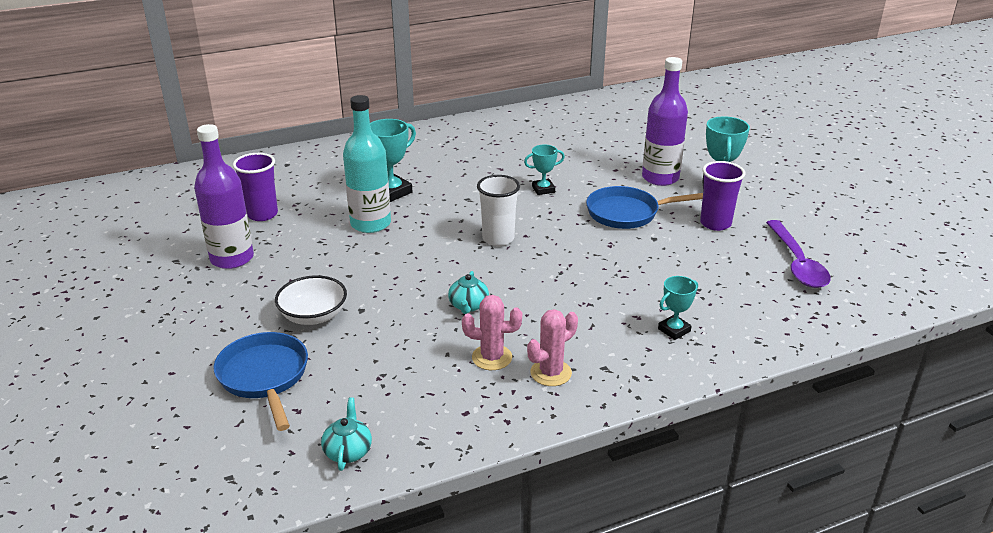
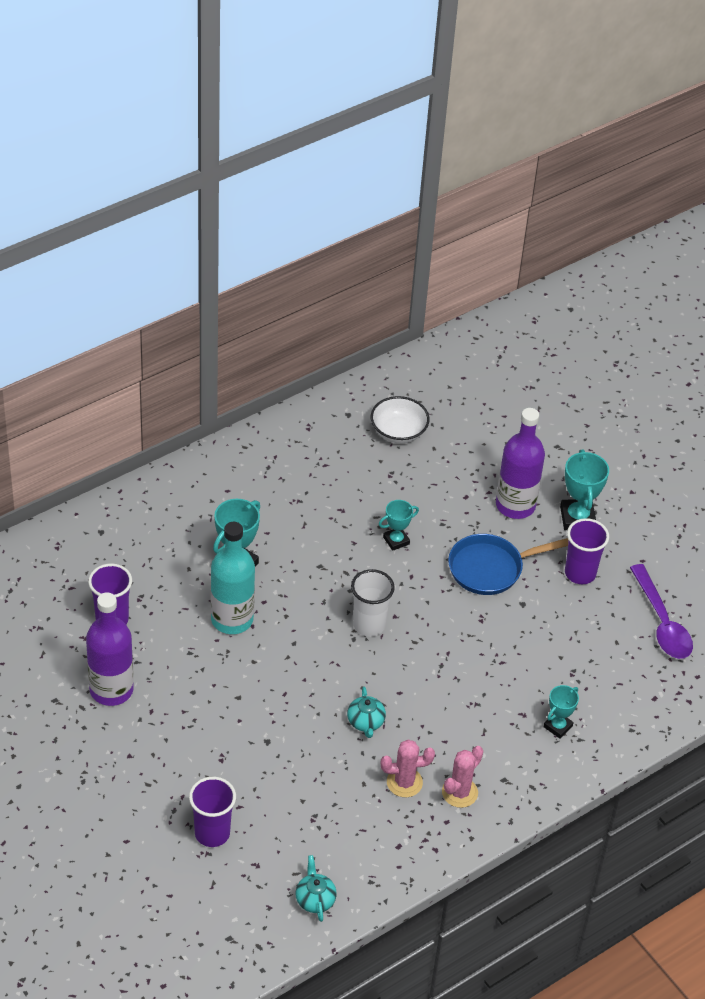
camera: 15 degrees left, 15 degrees up
(264, 377) = (212, 833): blue pan -> purple cup
(313, 316) = (225, 755): white bowl -> white bowl (398, 431)

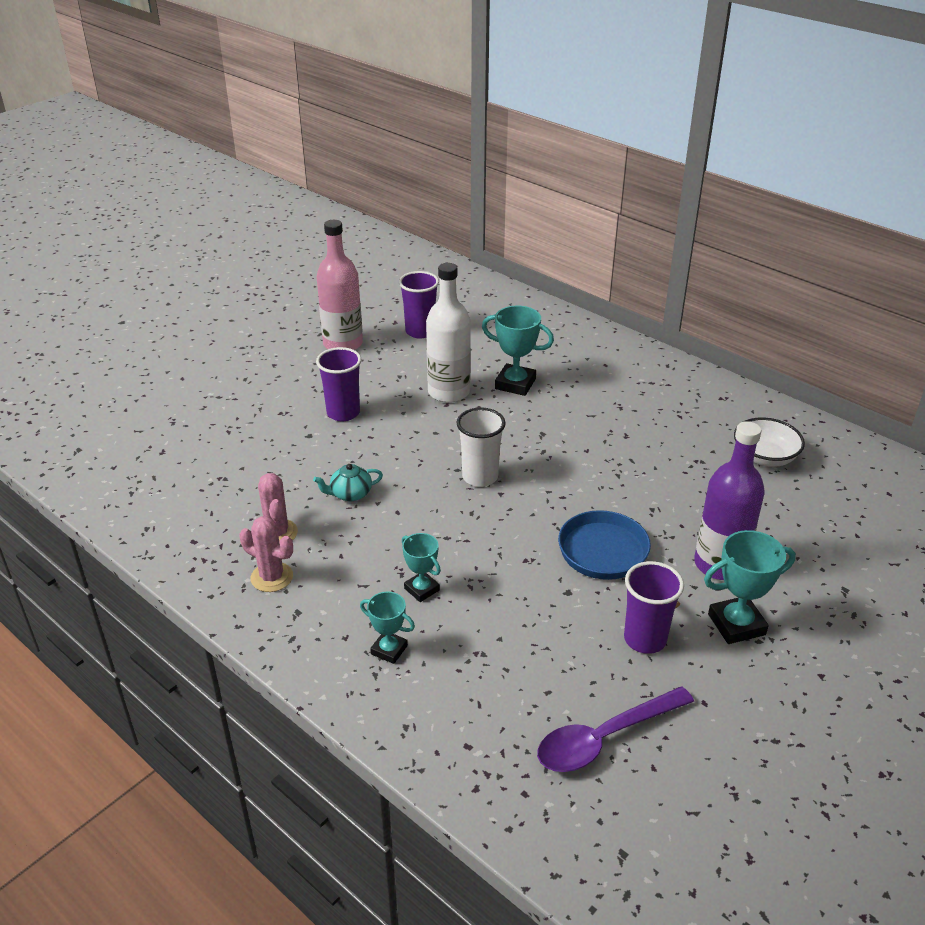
camera: 80 degrees right, 10 degrees down
(111, 689) = (343, 344): purple bottle -> pink bottle
(212, 833) = (195, 421): purple cup -> purple cup (343, 413)
(232, 619) = (449, 392): turquoise bottle -> white bottle
(315, 899) = (123, 494): turquoise teapot -> none
(396, 540) = (606, 478): turquoise trophy -> turquoise trophy (422, 589)

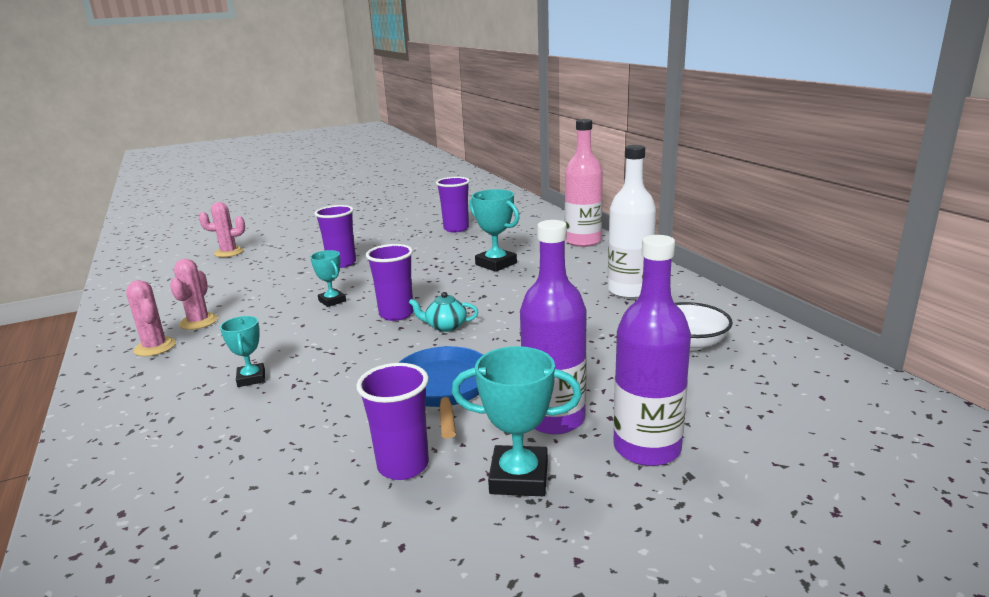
camera: 25 degrees right, 15 degrees down
(178, 419) = (229, 252): none -> pink cactus
(343, 344) = (391, 229): pink bottle -> pink bottle (583, 241)
(350, 494) = (282, 308): turquoise teapot -> turquoise teapot (445, 326)
(389, 650) = (166, 415): turquoise trophy -> turquoise trophy (332, 301)
(449, 392) = (436, 262): white bottle -> white bottle (629, 291)
(480, 477) = (396, 314): white cup -> purple cup
(604, 738) = (252, 548): purple spoon -> none
(803, 573) = (647, 448): none -> purple bottle

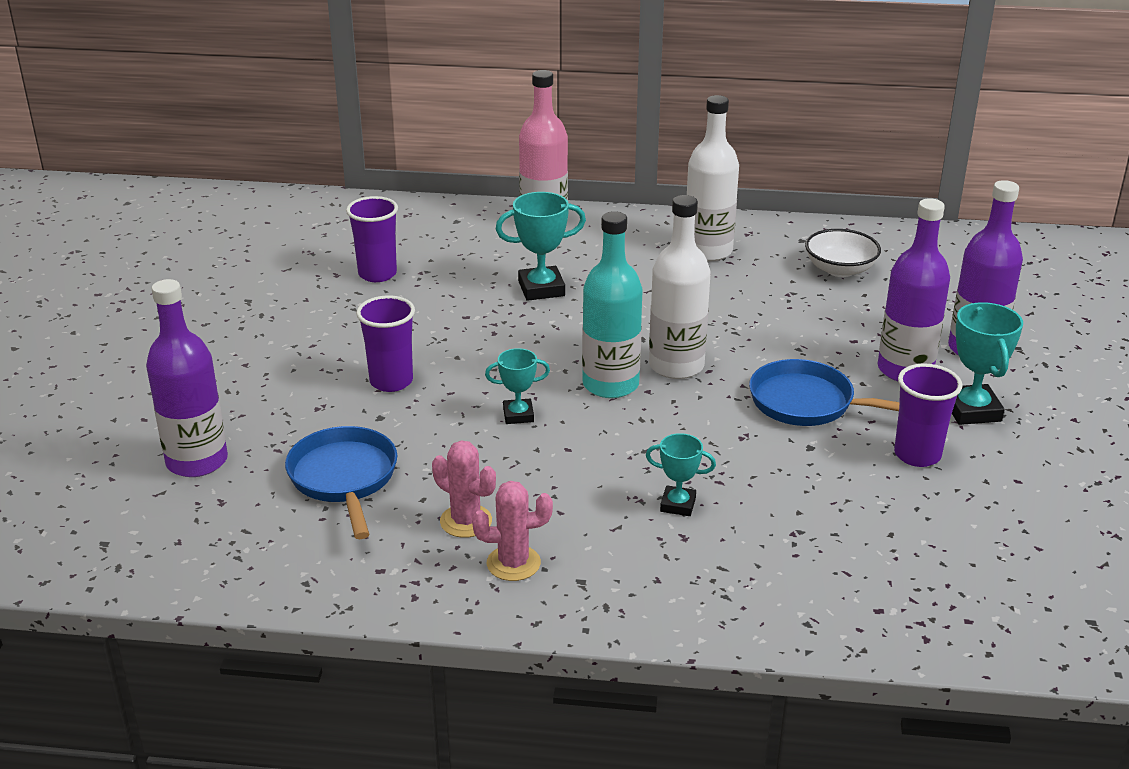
camera: 60 degrees left, 10 degrees up
(229, 252) = (197, 461): pink cactus -> purple bottle
(230, 283) = (344, 478): none -> blue pan
(396, 314) = (610, 384): purple cup -> turquoise bottle
(445, 326) = (676, 366): turquoise teapot -> white bottle
(519, 477) = (972, 410): turquoise trophy -> turquoise trophy turned 45 degrees counterclockwise

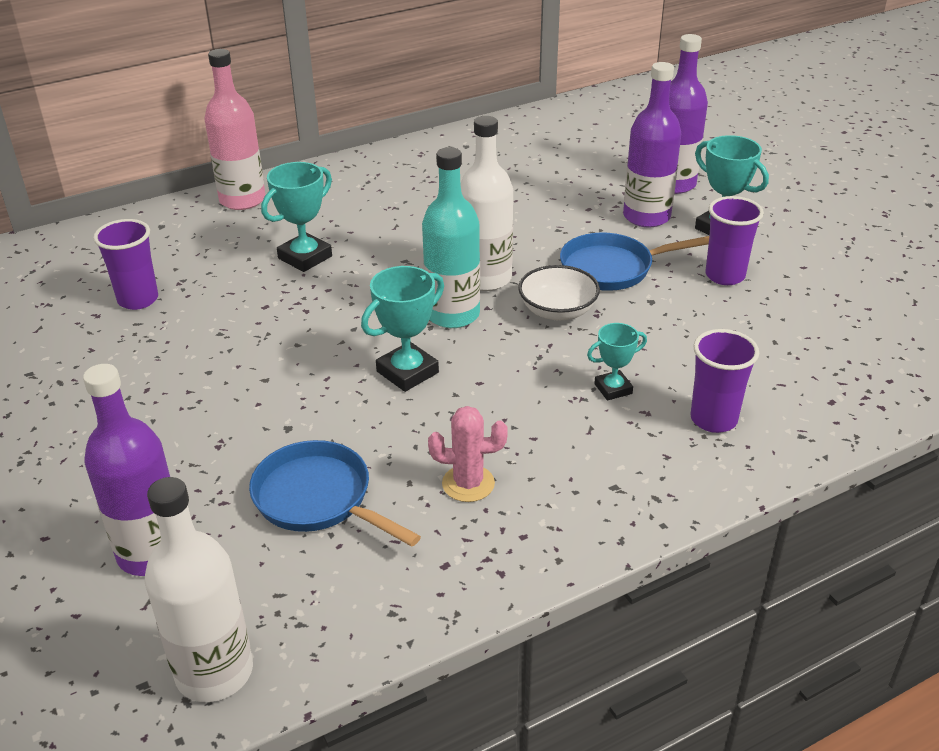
camera: 35 degrees left, 5 degrees up
(391, 381) = (262, 391): purple cup -> purple cup (713, 419)
(513, 563) = (547, 500): pink cactus -> none
(518, 415) = (407, 372): turquoise trophy -> turquoise trophy, size x1.61
(708, 251) = (406, 178): white bottle -> white bottle (214, 672)
(840, 269) = (518, 159): white bowl -> white bowl (557, 311)

